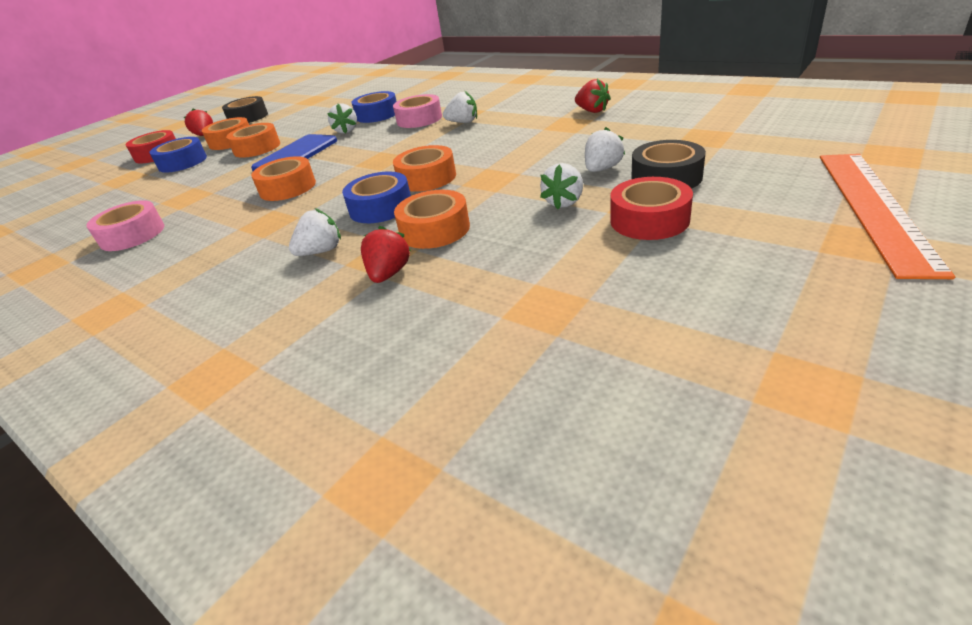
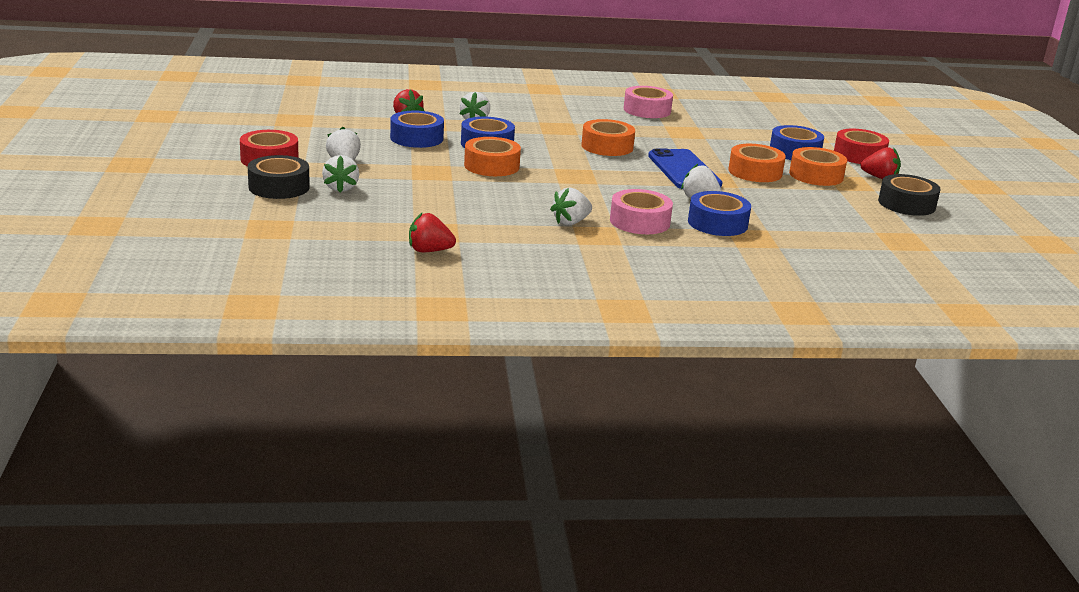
camera: 130 degrees right, 10 degrees down
(435, 230) = (416, 138): orange tape -> blue tape
(874, 207) = (118, 183): orange ruler -> none

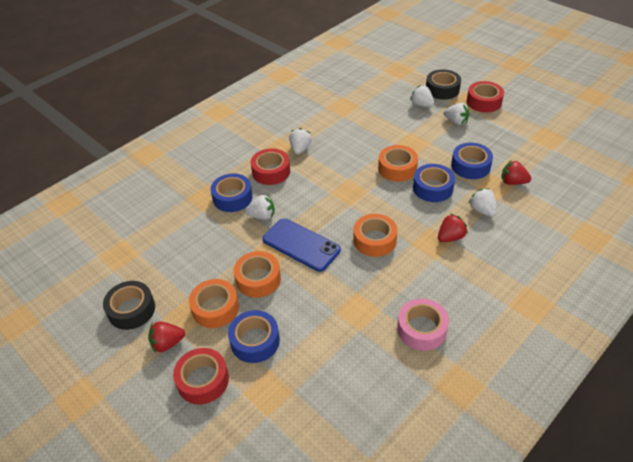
camera: 145 degrees right, 20 degrees up
(429, 251) = (327, 95): red strawberry -> red strawberry (450, 237)
(639, 221) = (271, 172): pink tape -> red tape

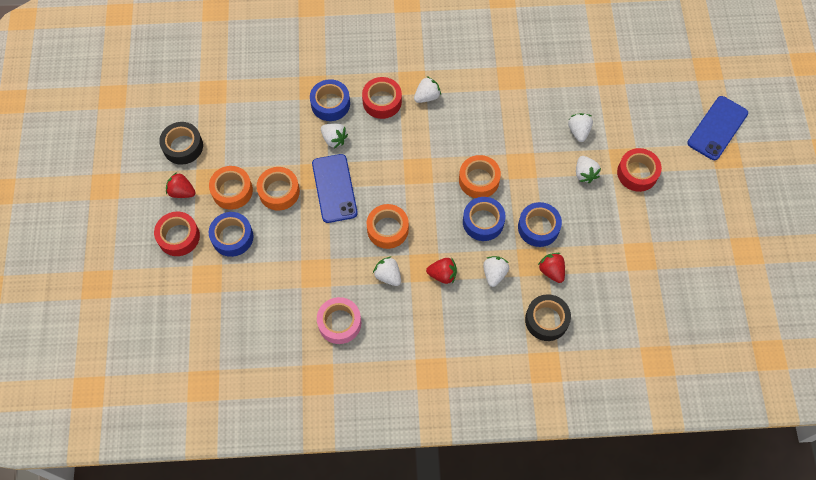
camera: 40 degrees right, 20 degrees up
(414, 268) = (388, 276): none -> white strawberry
(442, 89) = (619, 129): black tape -> black tape (546, 320)
(492, 57) = (717, 128): none -> blue phone

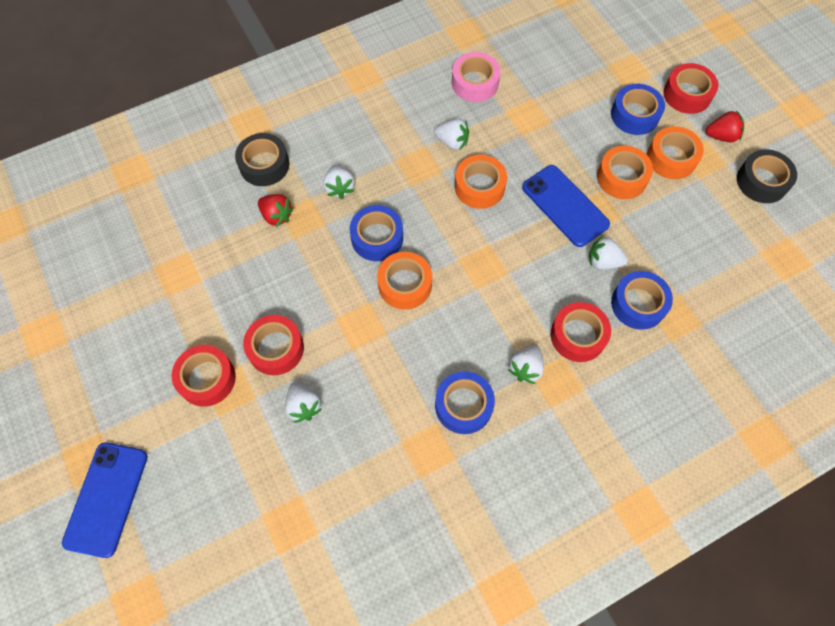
camera: 155 degrees right, 0 degrees up
(442, 274) = (395, 165): red strawberry -> none
(538, 227) = (310, 257): blue tape -> blue tape (463, 405)
(584, 174) = (276, 348): white strawberry -> red tape

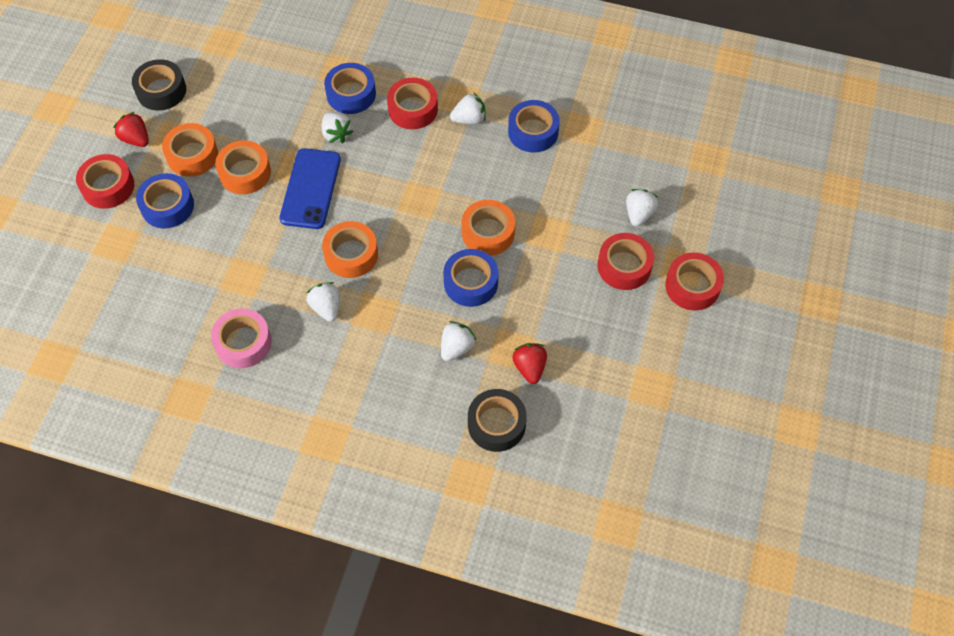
camera: 135 degrees left, 5 degrees down
(106, 499) = (822, 264): blue phone -> none

